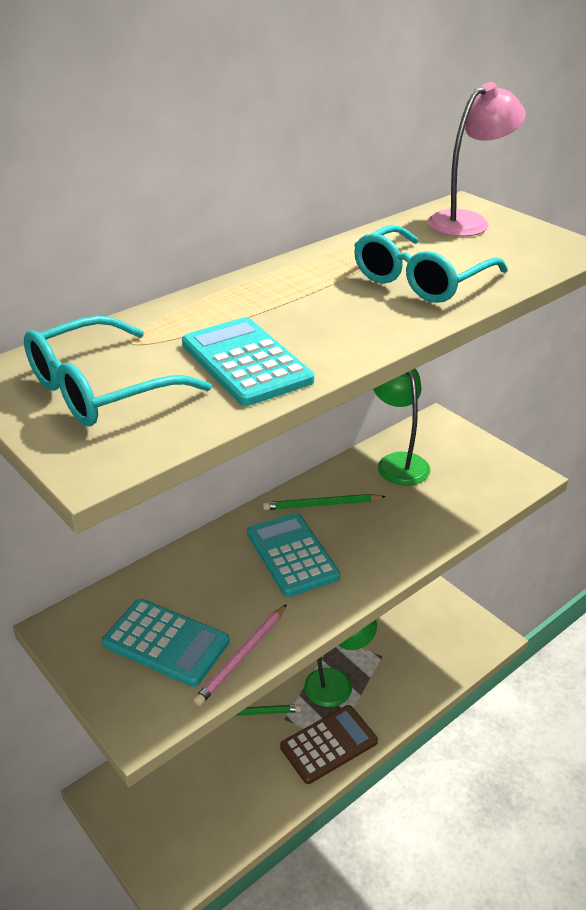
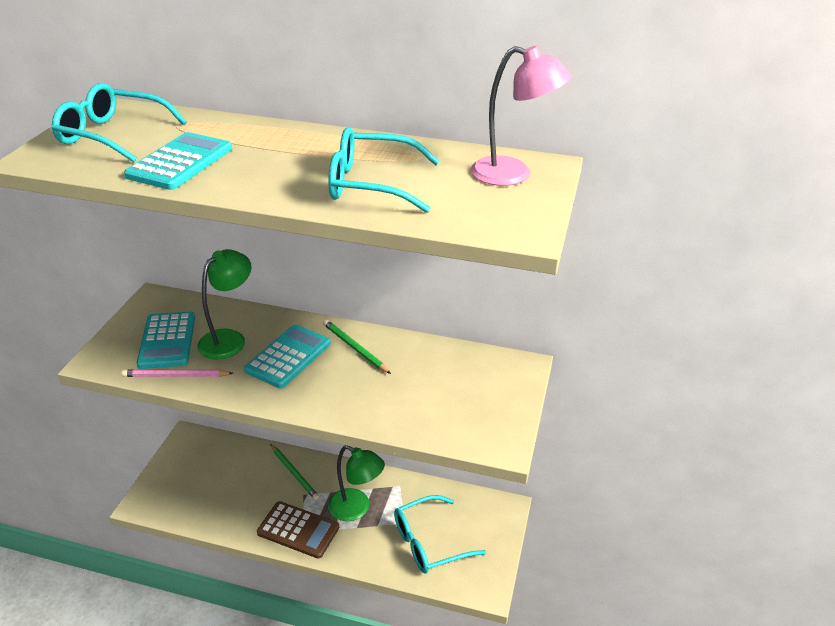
camera: 55 degrees right, 0 degrees up
(398, 462) = (444, 365): green lamp -> green lamp (229, 339)
(418, 650) = (429, 542): none -> turquoise glasses

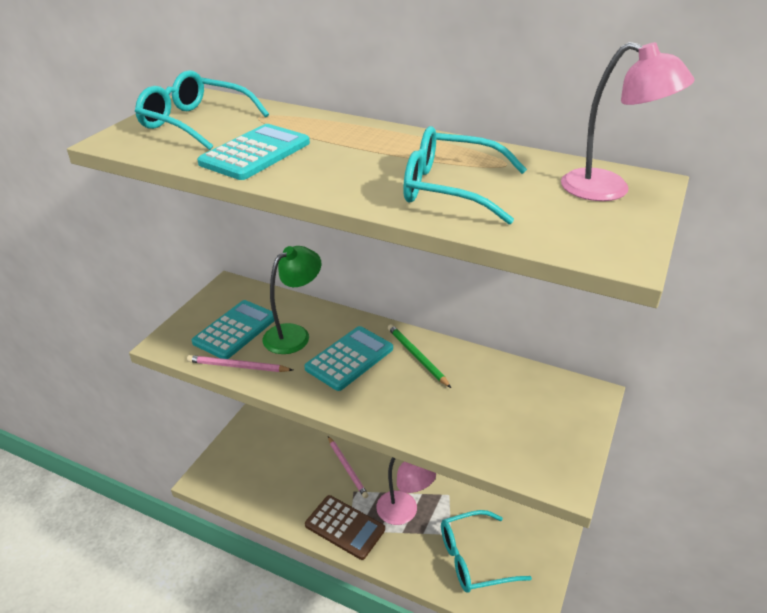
camera: 10 degrees right, 0 degrees up
(167, 341) = (235, 330): turquoise calculator -> turquoise calculator turned 150 degrees counterclockwise
(294, 473) = (347, 468): green pencil -> pink pencil
(356, 509) = (404, 513): green lamp -> pink lamp

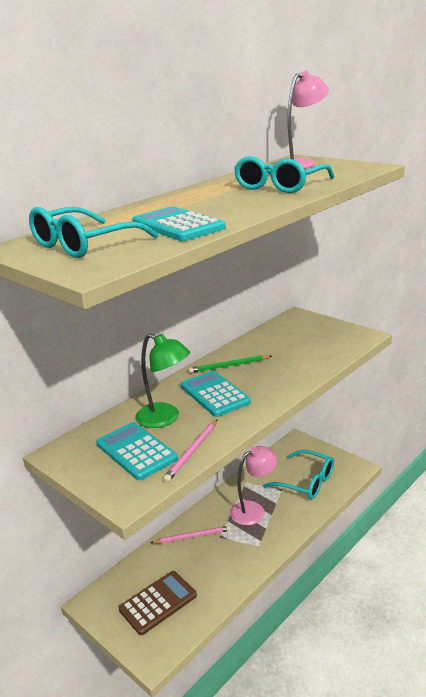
camera: 70 degrees left, 10 degrees down
(294, 334) = (165, 418): green lamp -> green lamp turned 150 degrees clockwise
(345, 527) = (254, 548): brown calculator -> brown calculator (158, 602)
(473, 559) = (306, 482): turquoise glasses -> turquoise glasses turned 60 degrees counterclockwise

